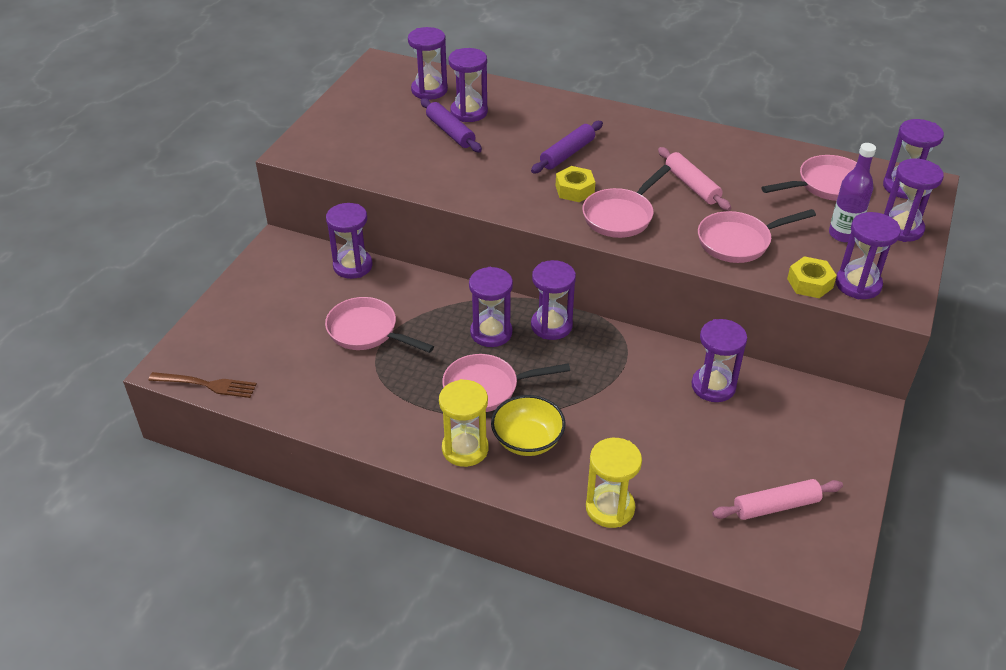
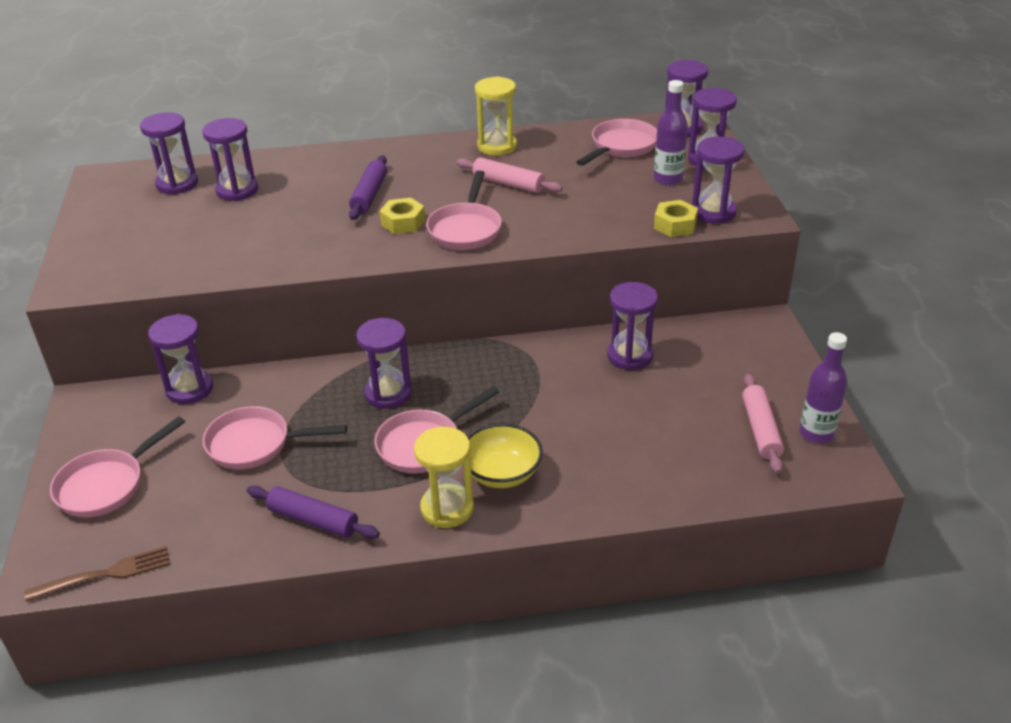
camera: 30 degrees left, 5 degrees down
(450, 132) = (232, 213): purple rolling pin -> purple rolling pin (313, 520)
(551, 326) = (442, 364): purple hourglass -> none
(610, 508) = (625, 497): yellow hourglass -> yellow hourglass (497, 146)
(738, 242) = (588, 214): pink pan -> pink pan (106, 485)
(776, 506) = (760, 430): pink rolling pin -> pink rolling pin turned 45 degrees counterclockwise
(825, 534) = (816, 433): none -> purple bottle

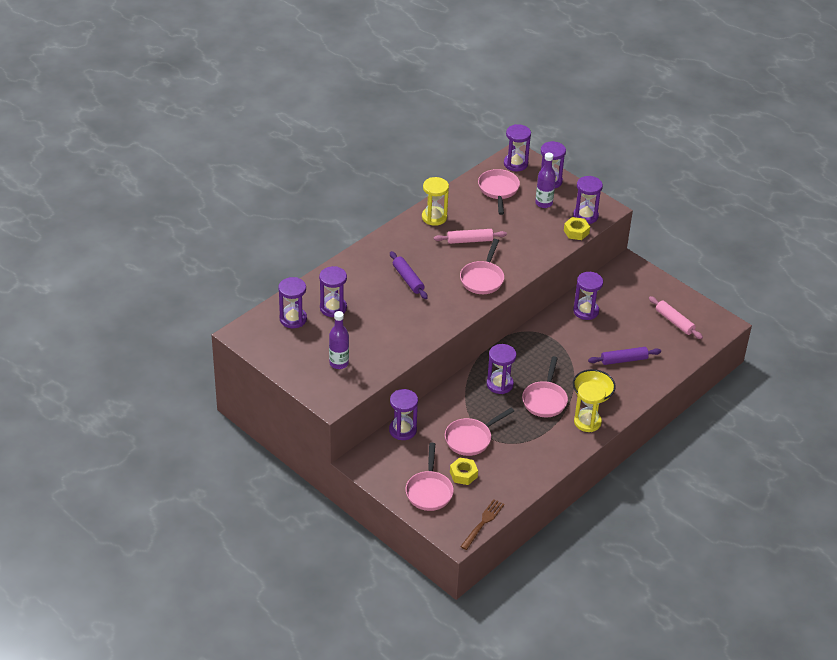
camera: 40 degrees left, 5 degrees up
(313, 520) = (539, 456): purple rolling pin -> purple rolling pin (624, 360)
(403, 222) = (447, 288): yellow nut -> yellow nut (463, 474)
(466, 229) = (482, 278): pink pan -> pink pan turned 45 degrees clockwise
(816, 433) = (697, 312): purple bottle -> purple bottle (339, 363)

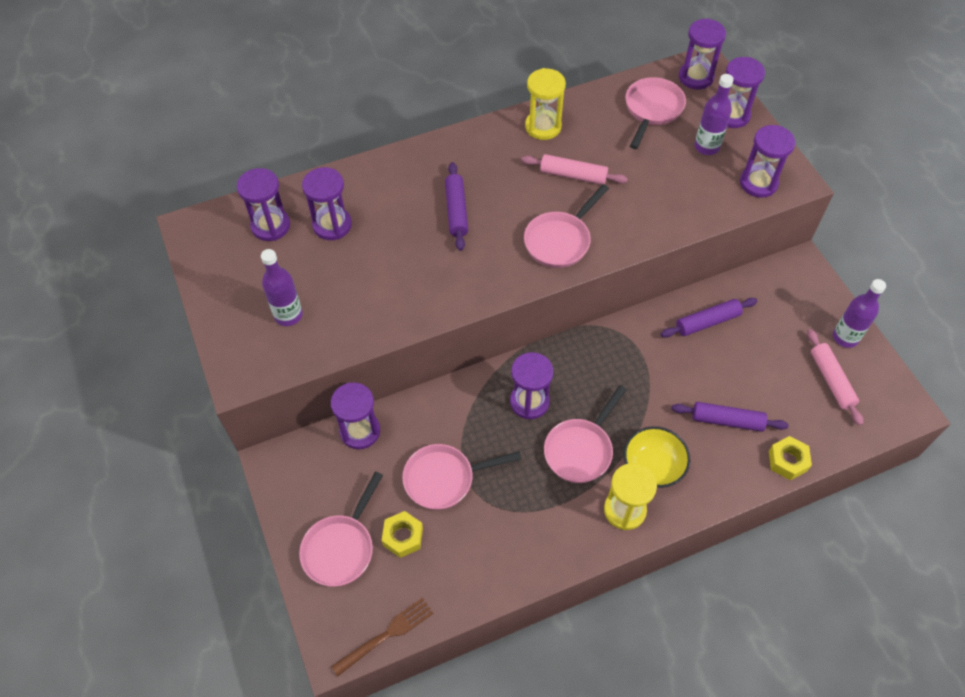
camera: 25 degrees right, 15 degrees up
(576, 232) = (733, 205): yellow nut -> yellow nut (787, 461)
(586, 311) = (707, 322): purple hourglass -> purple rolling pin
(672, 296) = (845, 337): none -> purple bottle

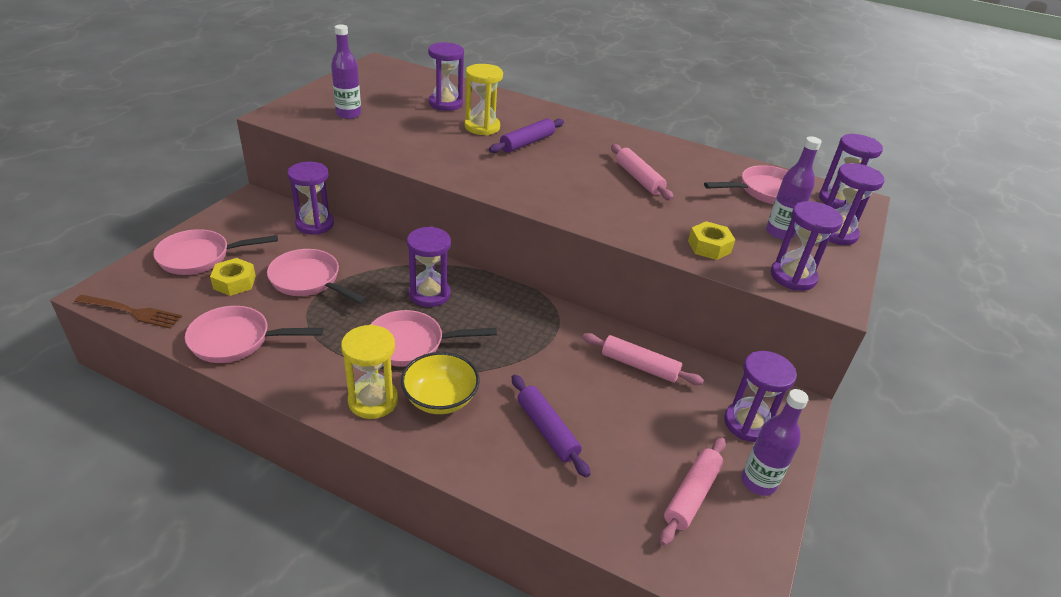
camera: 45 degrees right, 20 degrees down
(270, 226) = (415, 85): purple hourglass -> purple hourglass (747, 423)
(543, 127) = (661, 150): yellow hourglass -> yellow hourglass (482, 127)
(560, 240) = (567, 195): pink pan -> pink pan (236, 340)
(707, 322) = (639, 366): purple rolling pin -> pink rolling pin
(787, 461) = (551, 503): yellow nut -> yellow nut (709, 247)

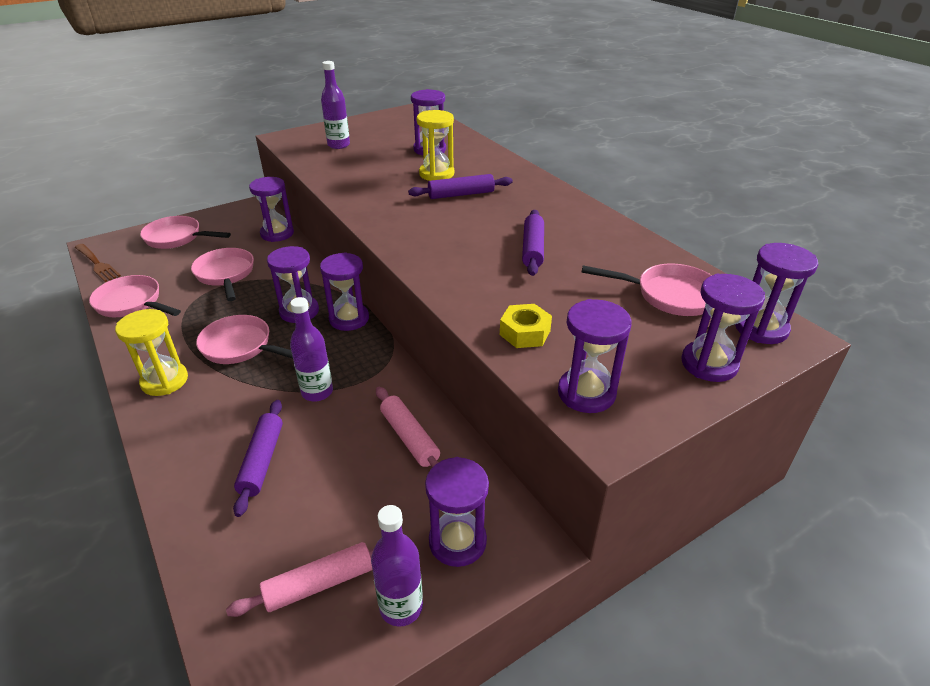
camera: 35 degrees right, 0 degrees up
(234, 282) = (177, 261): yellow nut -> none
(440, 399) = (211, 399): yellow bowl -> none
(483, 287) = (349, 319): none -> purple hourglass
(639, 178) = (532, 249): pink rolling pin -> purple rolling pin
(780, 232) = (631, 342): purple bottle -> purple bottle (317, 392)

